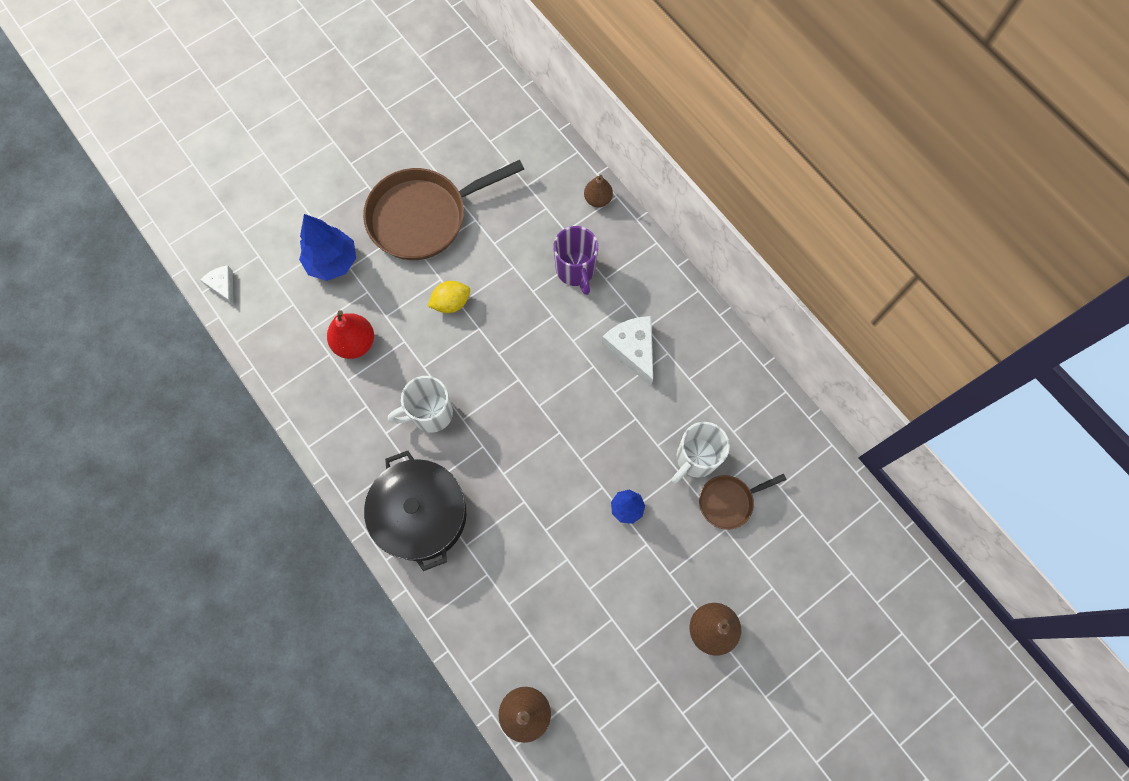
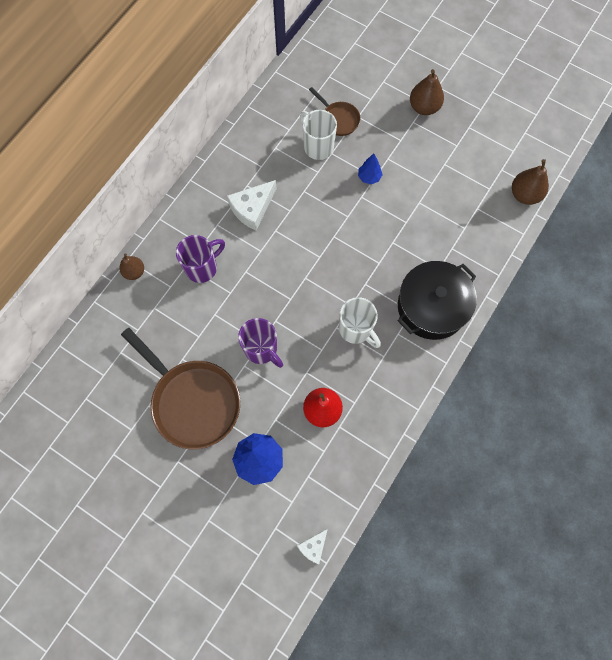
camera: 110 degrees left, 0 degrees up
(451, 303) = (261, 349): yellow lemon -> purple mug
(695, 459) = (317, 146): white mug -> white mug turned 150 degrees counterclockwise

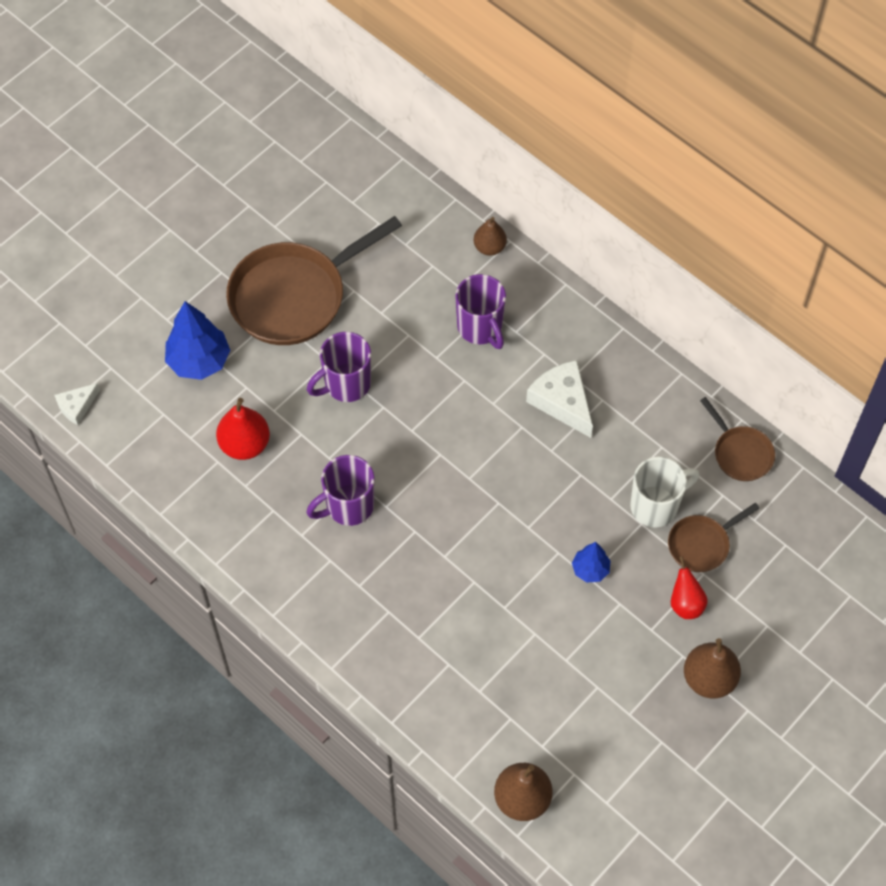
camera: 100 degrees right, 10 degrees down
(272, 105) = (740, 453): none -> brown pan
(313, 546) = (77, 406): white cheese -> white cheese turned 90 degrees counterclockwise
(356, 329) = (348, 506): white mug -> purple mug
(379, 124) = (685, 604): none -> red pear
(432, 307) = (361, 614): black pot -> none

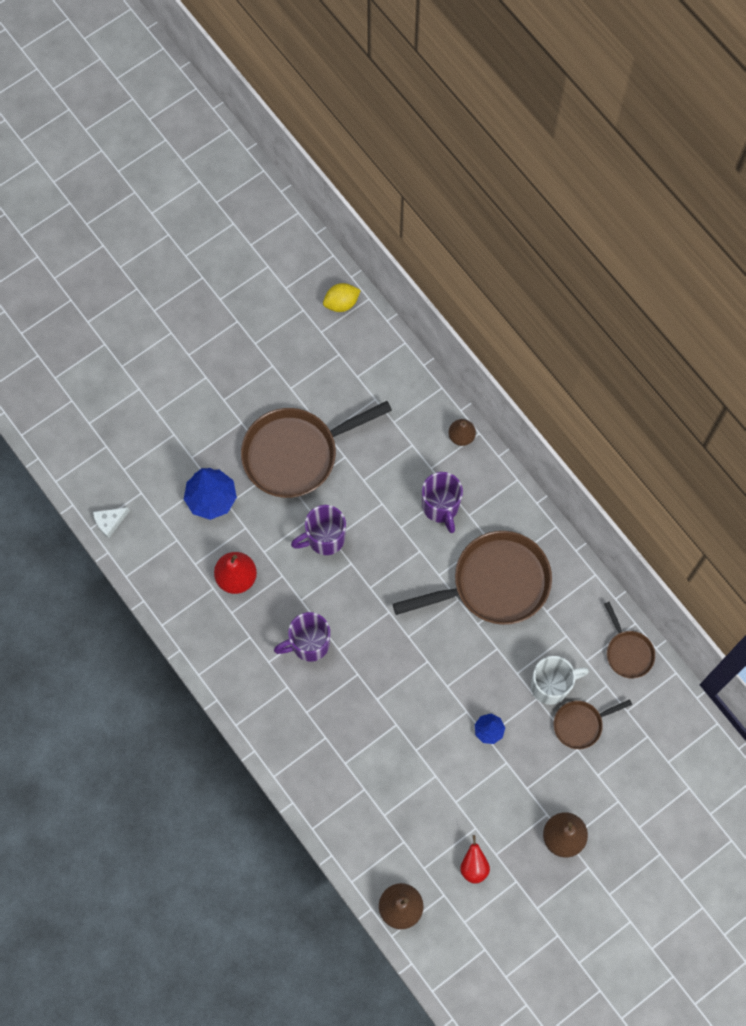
camera: 10 degrees right, 10 degrees up
(319, 127) = (341, 303): none -> yellow lemon
(562, 402) = (494, 583): white cheese -> brown pan
(685, 604) = (558, 772): red pear -> red pear (474, 866)

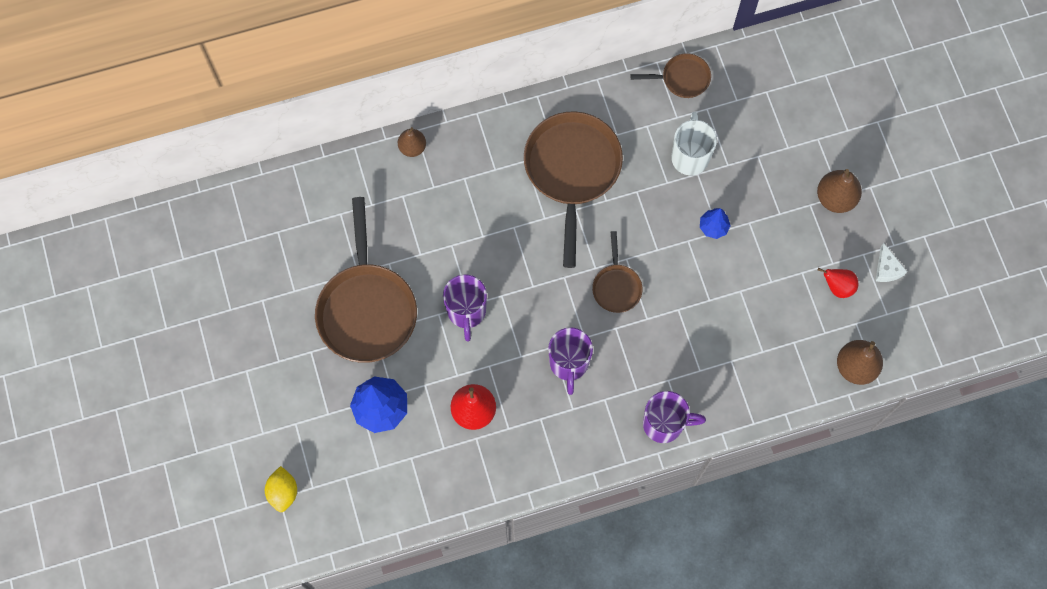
camera: 70 degrees left, 0 degrees up
(110, 522) = (365, 520): white cheese -> white cheese (887, 269)
(341, 303) = (224, 210): yellow lemon -> yellow lemon (283, 492)
(441, 507) = (477, 192): purple mug -> purple mug (664, 424)
(580, 724) = (735, 144): brown pan -> brown pan (616, 286)

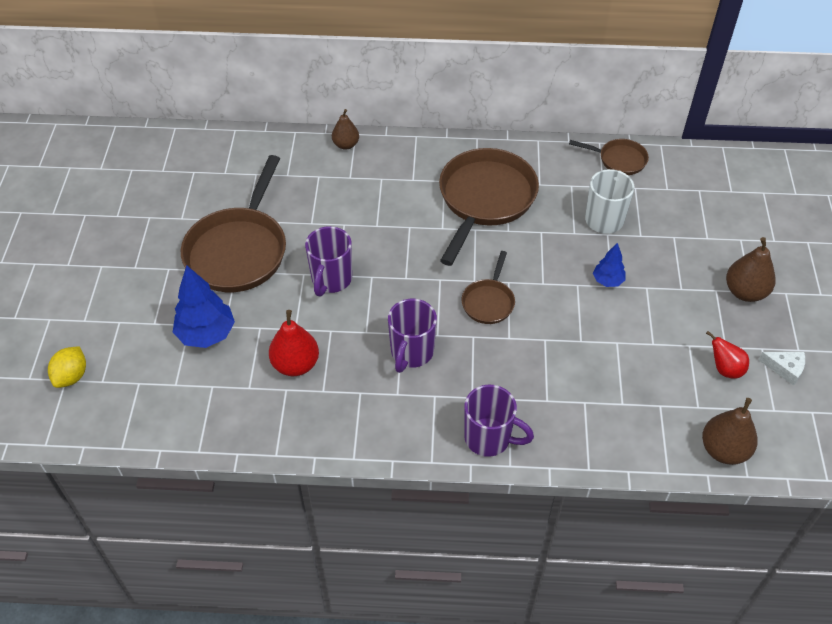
camera: 20 degrees right, 20 degrees down
(887, 269) = (785, 368): white cheese -> white cheese turned 75 degrees counterclockwise

